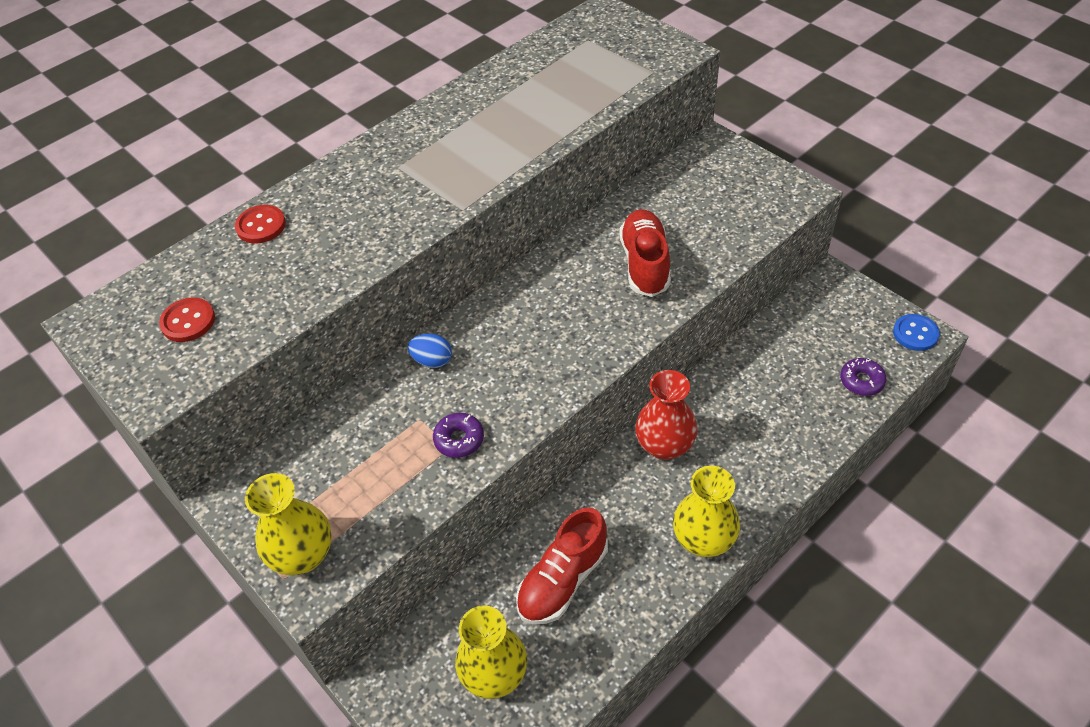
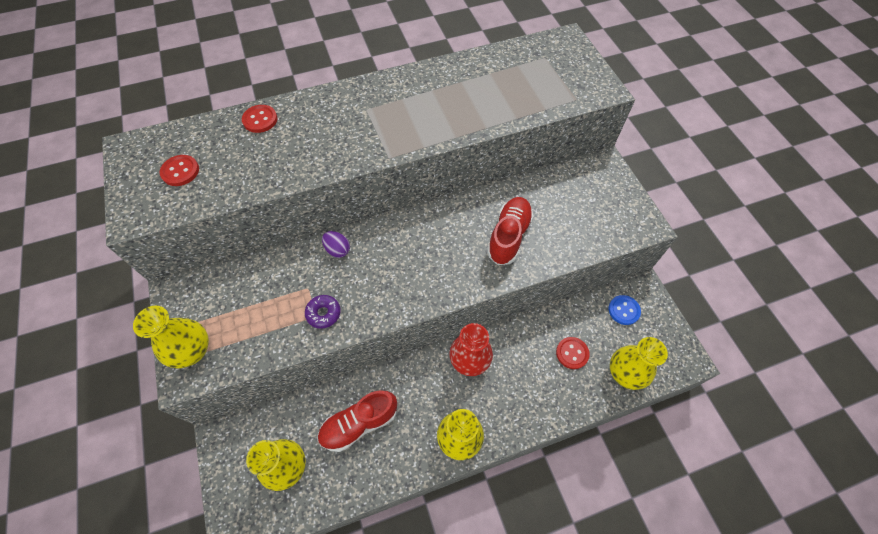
camera: 20 degrees right, 10 degrees up
(432, 361) = (337, 250): blue egg -> purple egg
(786, 385) = (572, 353): none -> red button
(861, 381) = (624, 373): purple donut -> yellow vase
(915, 333) = (682, 355): blue button -> blue button (624, 310)

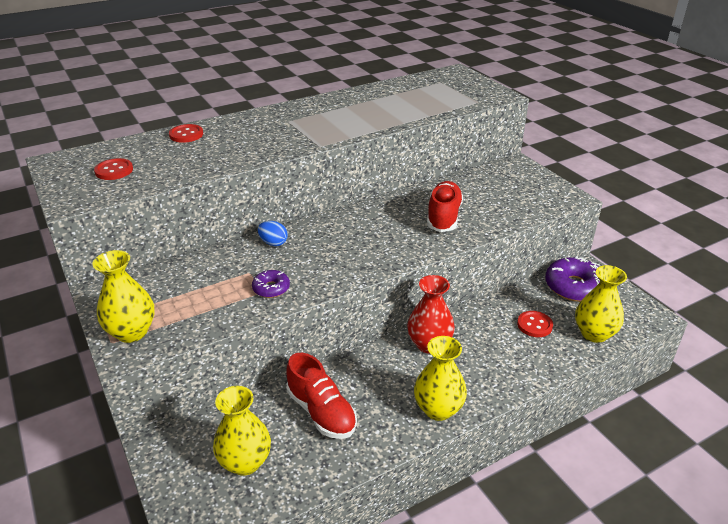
camera: 10 degrees left, 25 degrees down
(337, 250) = (273, 243): purple egg -> blue egg
(359, 423) = (321, 412): red shoe -> red shoe turned 90 degrees counterclockwise
(624, 310) = (574, 287): blue button -> purple donut

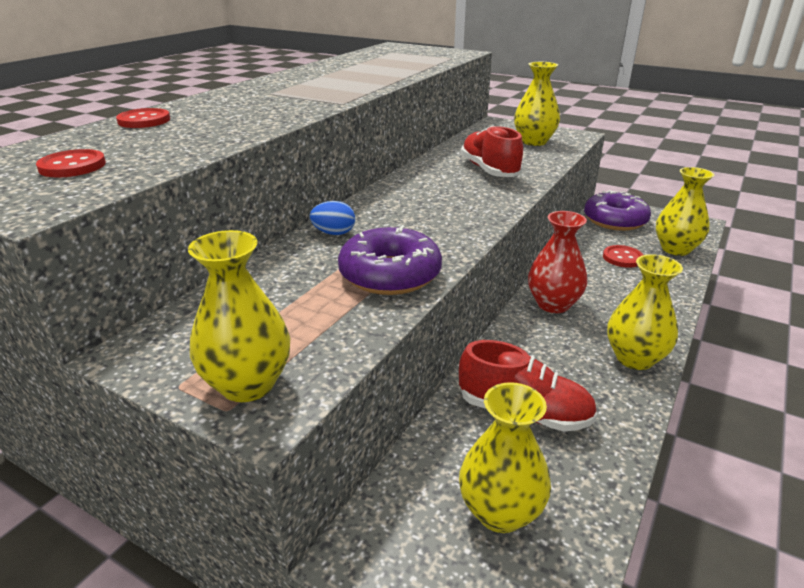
camera: 30 degrees left, 5 degrees down
(271, 288) = (390, 274): purple donut -> purple donut, size x1.89
(521, 195) = (534, 141): none -> yellow vase

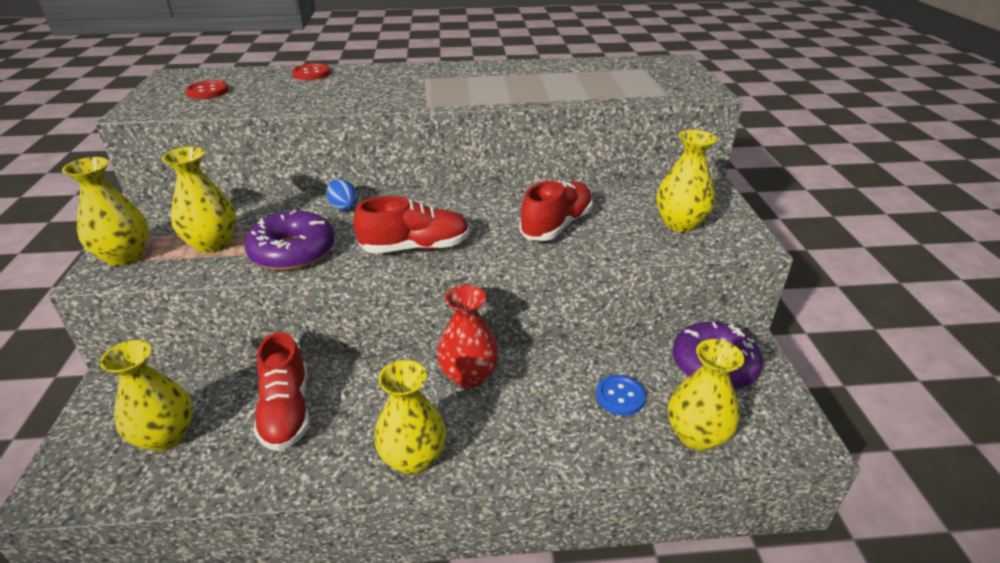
camera: 55 degrees right, 5 degrees up
(307, 316) = (213, 244): none -> yellow vase
(457, 221) = (415, 247): none -> red shoe
(622, 258) = (620, 396): red button -> blue button

